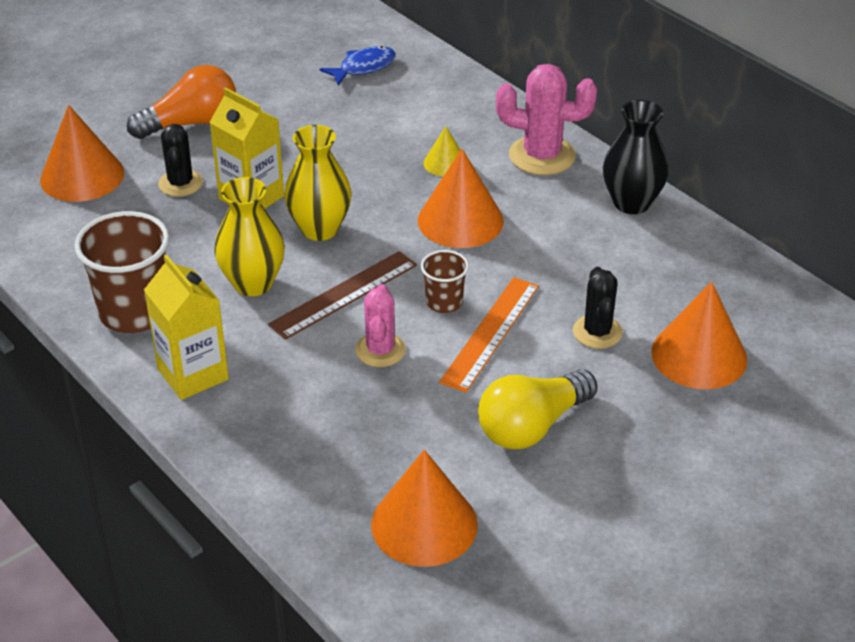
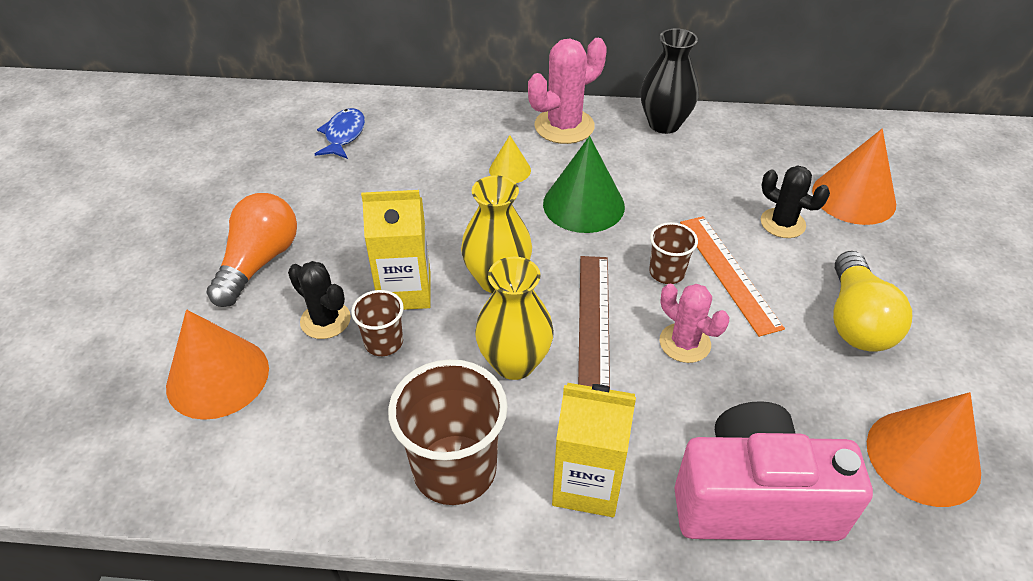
camera: 45 degrees left, 5 degrees up
(195, 219) = (384, 342): none -> brown cup
(274, 456) = (753, 499): none -> pink camera
(460, 220) = (583, 205): orange cone -> green cone

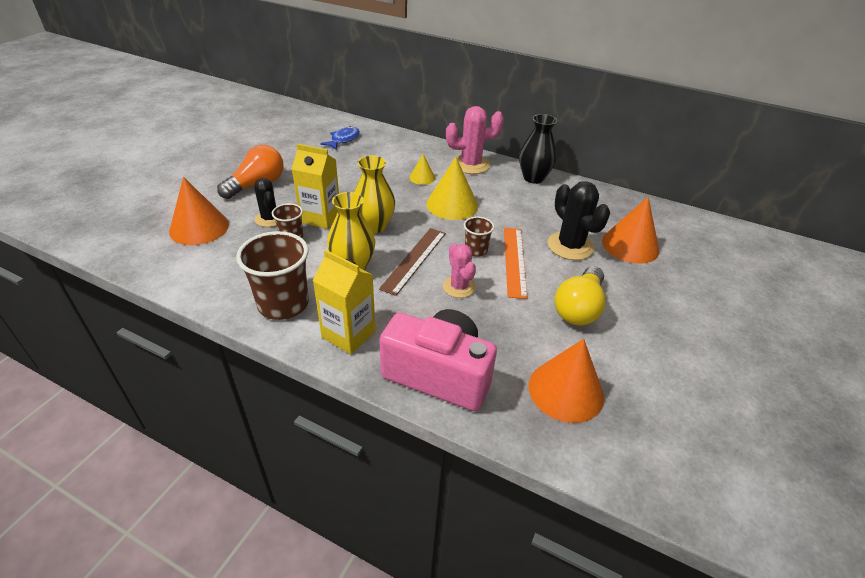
camera: 20 degrees right, 5 degrees down
(583, 205) = (452, 204): green cone -> yellow cone
(782, 223) = (570, 246): black cactus -> black cactus, size x1.54

